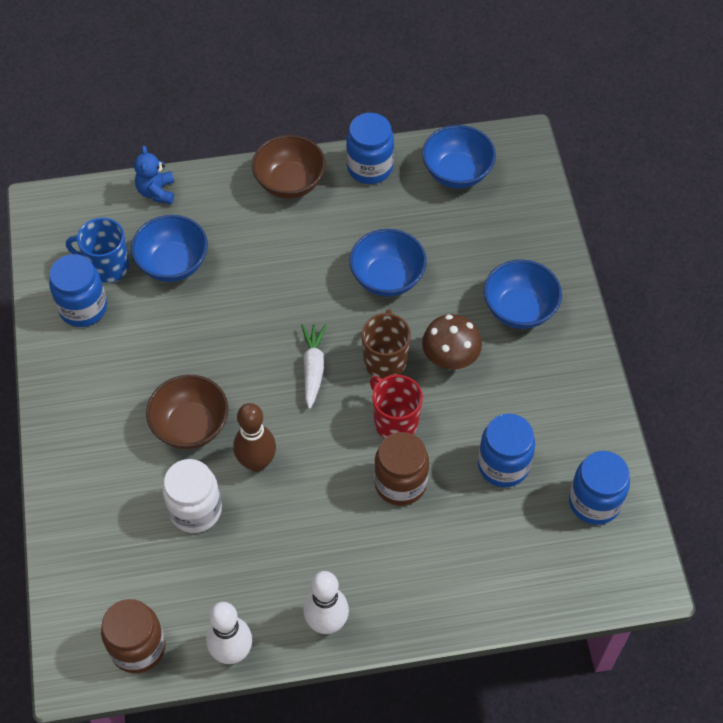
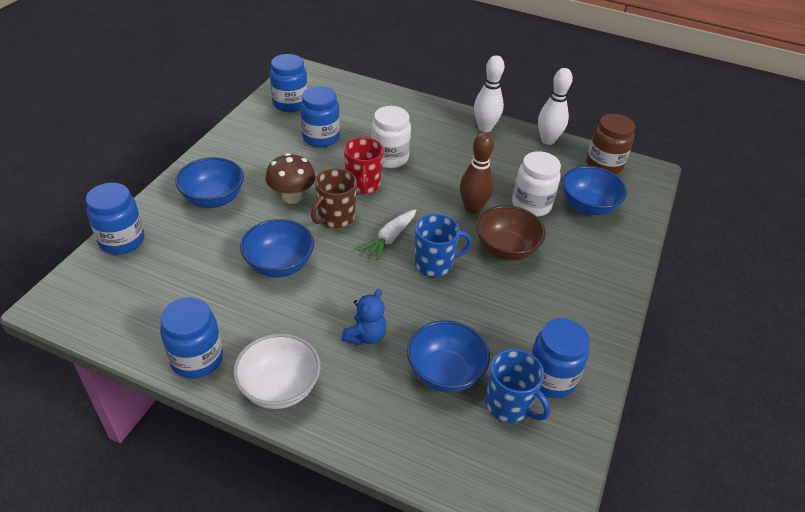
camera: 150 degrees left, 15 degrees down
(157, 192) = (414, 457): blue teddy bear -> blue teddy bear (365, 336)
(250, 364) = (434, 264): none -> blue mug
(290, 182) = (279, 388): brown bowl -> white bowl
(400, 483) = (389, 158): brown jar -> white jar
(457, 172) = (134, 311): blue bowl -> blue bowl (587, 206)
(542, 220) = (122, 240): none -> blue jar

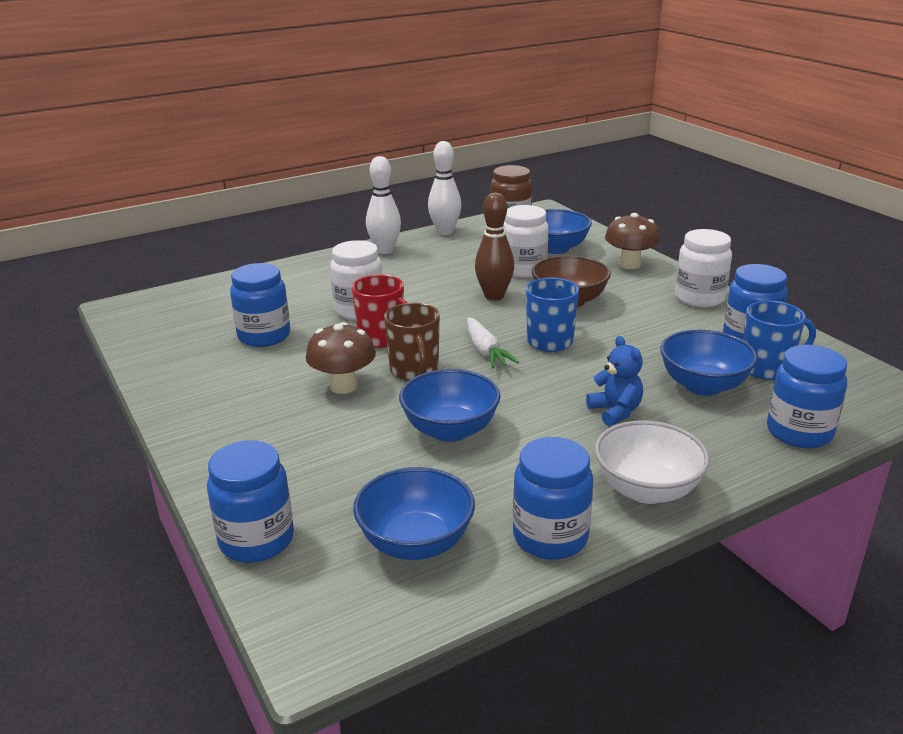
camera: 50 degrees left, 15 degrees down
(213, 199) = (272, 441): blue bowl -> blue bowl (416, 543)
(290, 104) = (169, 334): blue jar -> blue jar (799, 432)
(592, 322) = (699, 298): none -> white jar
(607, 259) = (629, 264): none -> brown mushroom

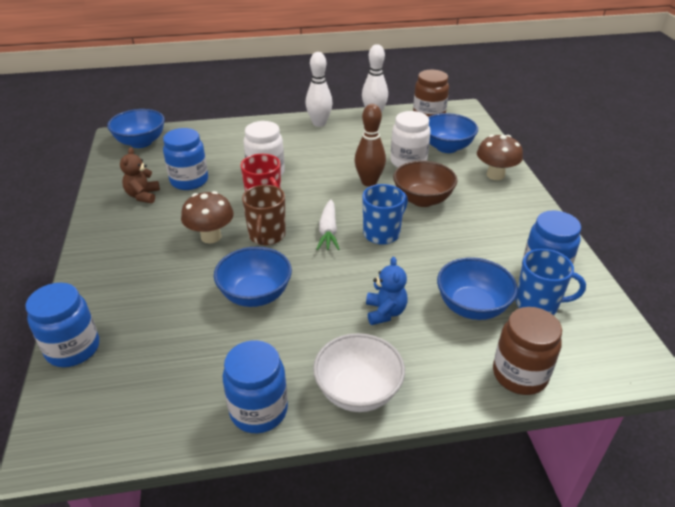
camera: 20 degrees right, 10 degrees up
(212, 363) = (143, 196): none -> brown teddy bear
(416, 543) = (167, 384): blue bowl -> blue bowl (141, 142)
(699, 298) = (530, 221): white jar -> none
(799, 432) = (519, 375): blue jar -> brown jar

